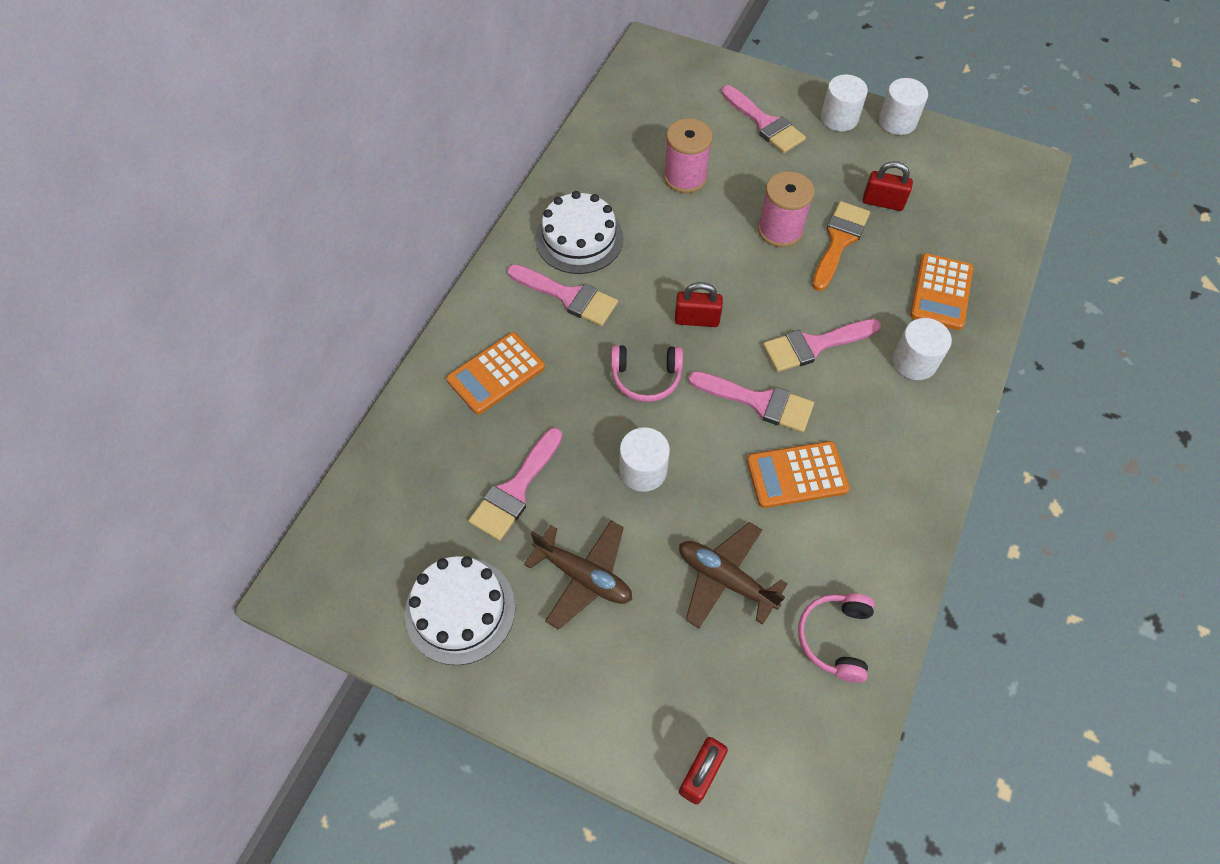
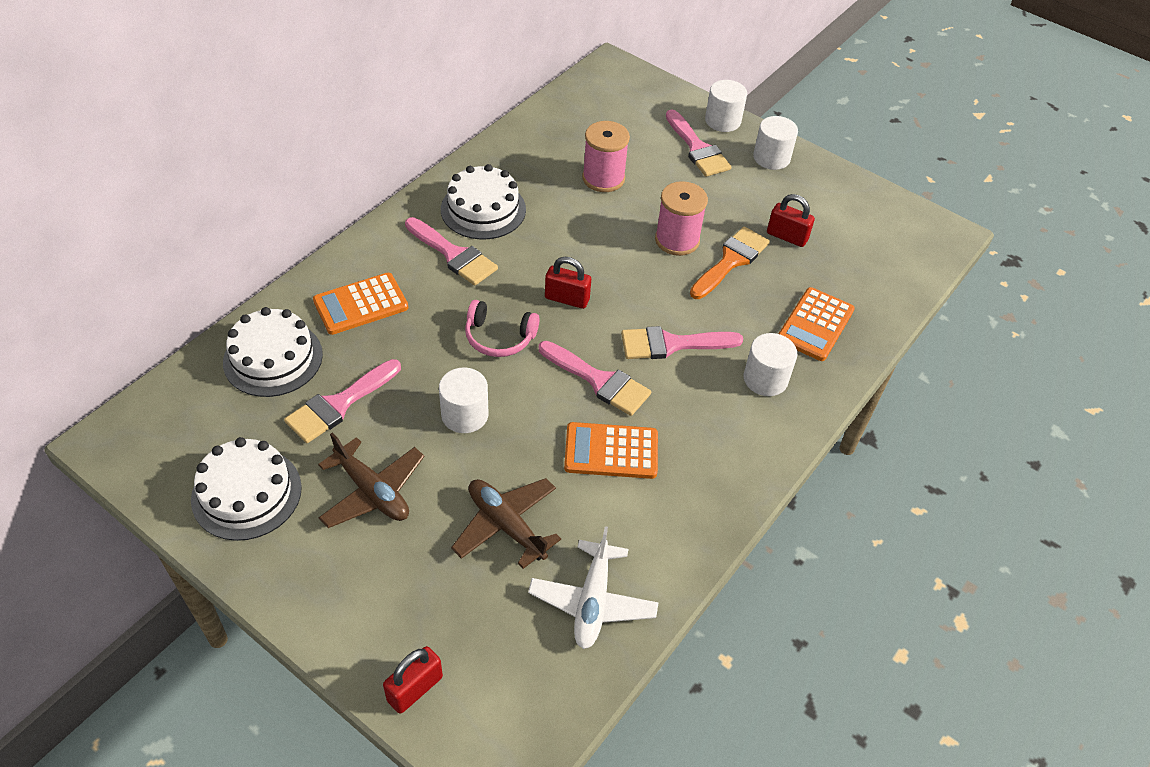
camera: 10 degrees right, 10 degrees down
(430, 455) = (273, 358): none -> white cake
(834, 638) = (592, 601): pink headphones -> white plane
(897, 121) = (827, 171): white cylinder -> white cylinder (722, 121)

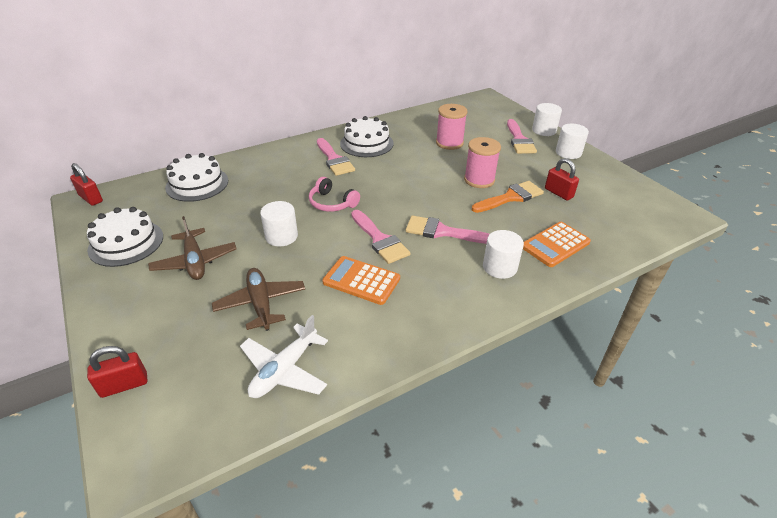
camera: 25 degrees right, 10 degrees down
(339, 404) = (213, 213): pink brush -> none
(361, 304) = (264, 171): orange calculator -> none
(567, 299) = (388, 194): red padlock -> red padlock (91, 198)

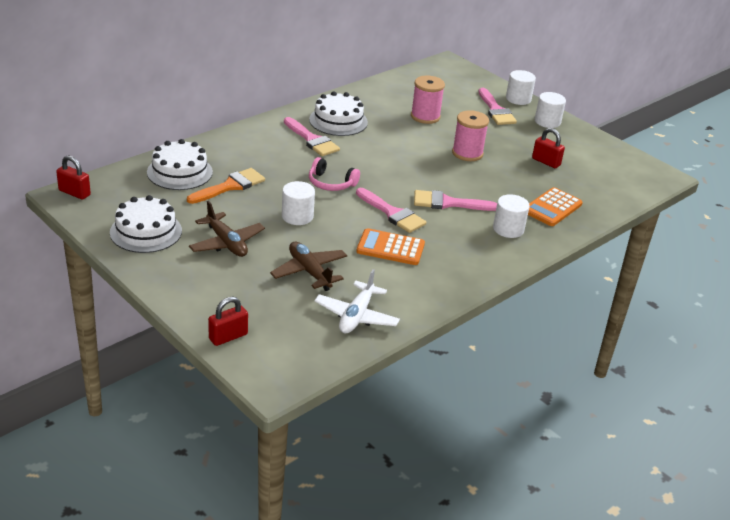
camera: 15 degrees left, 5 degrees down
(510, 197) = (502, 168): orange brush -> orange brush (230, 186)

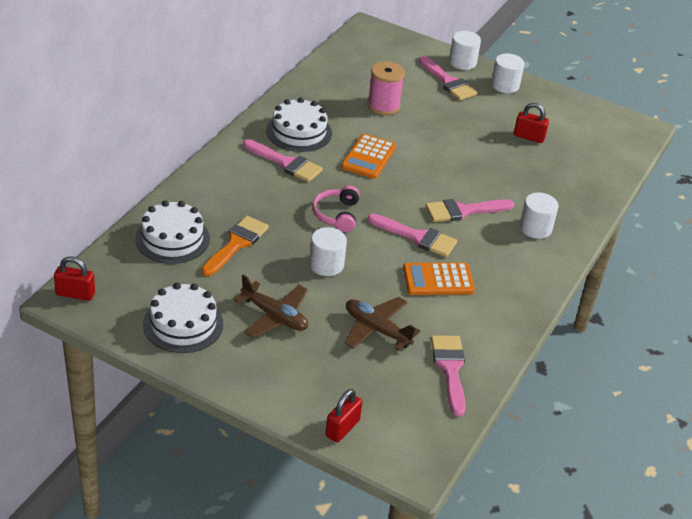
camera: 20 degrees left, 5 degrees up
(331, 183) = (336, 214): pink headphones -> pink headphones turned 90 degrees clockwise
(356, 316) = (450, 369): white plane -> pink brush
(467, 153) = (449, 144): pink spool -> none
(552, 208) = (562, 192): orange calculator -> orange calculator (368, 157)

